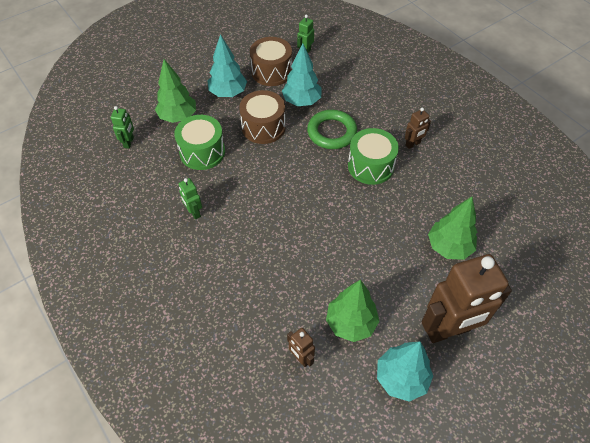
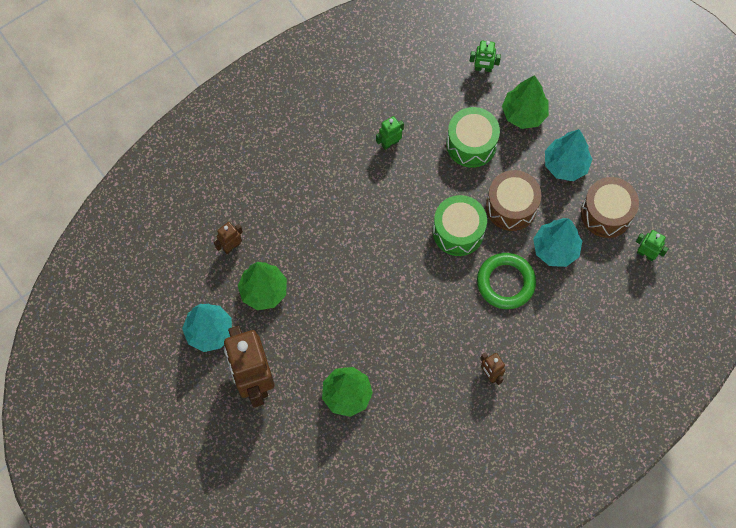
camera: 90 degrees right, 15 degrees up
(370, 166) = (455, 323): green drum -> green drum (458, 231)

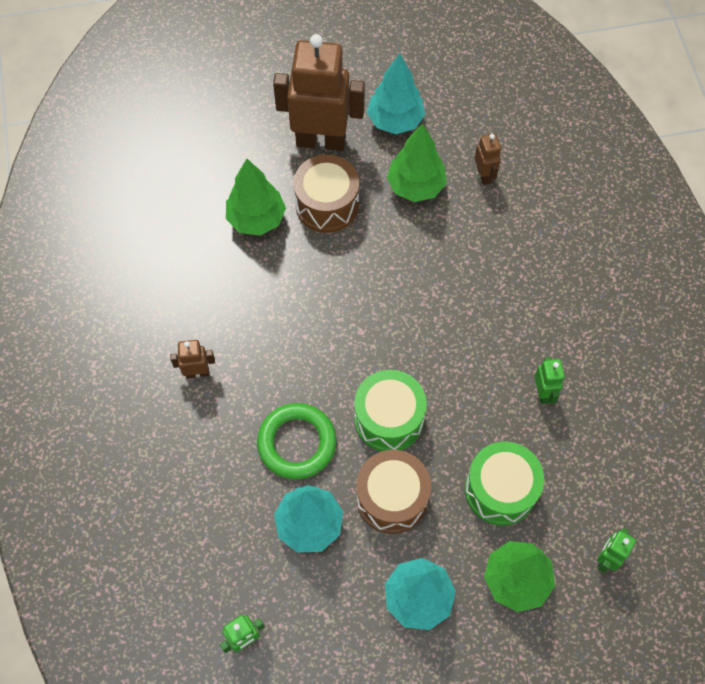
camera: 115 degrees right, 5 degrees down
(606, 213) = (325, 616): brown drum -> brown drum (327, 205)

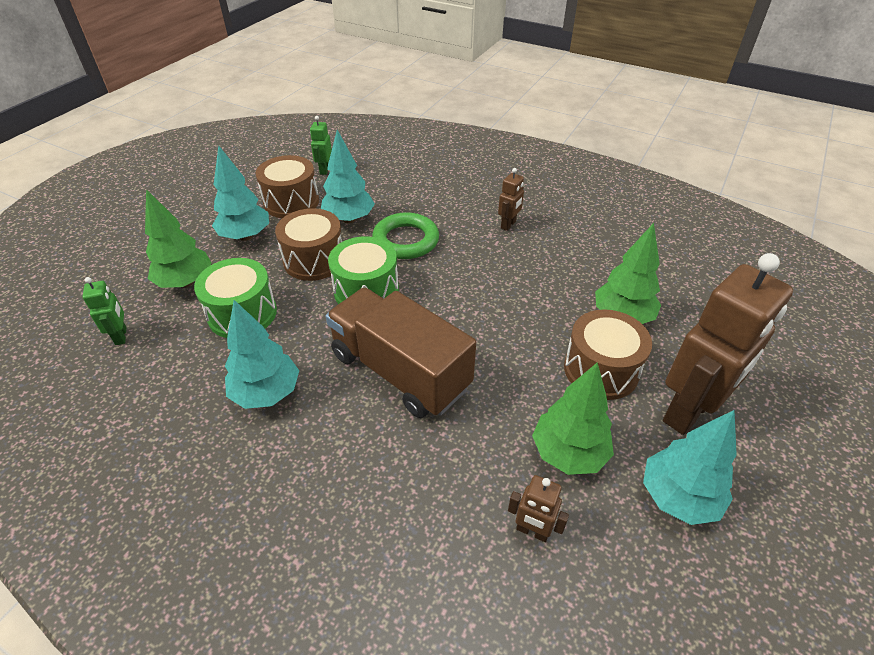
camera: 130 degrees right, 20 degrees down
(331, 612) = (291, 202): none -> brown drum
(444, 325) = (400, 371): none -> brown truck
(543, 392) = (267, 393): green robot -> turquoise tree

